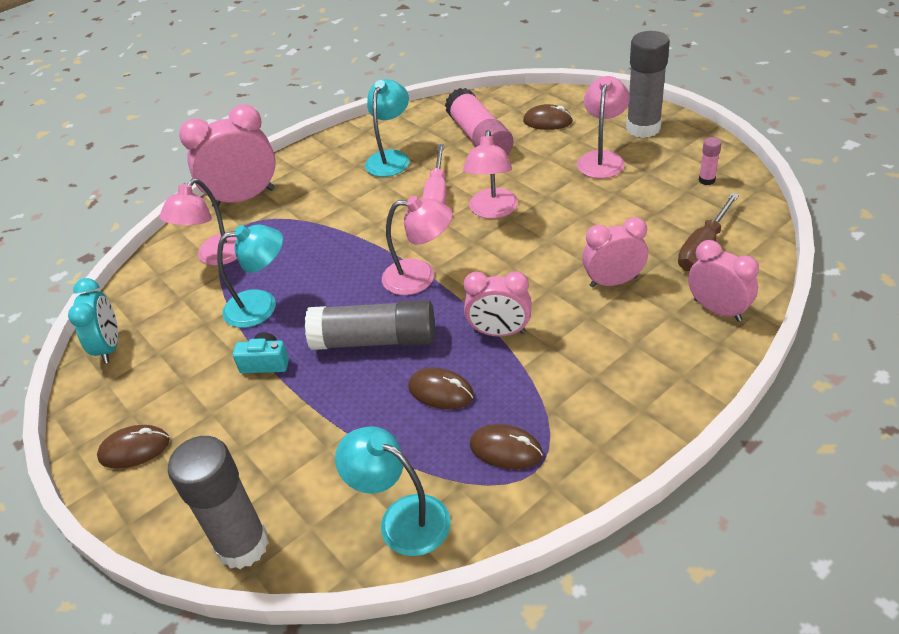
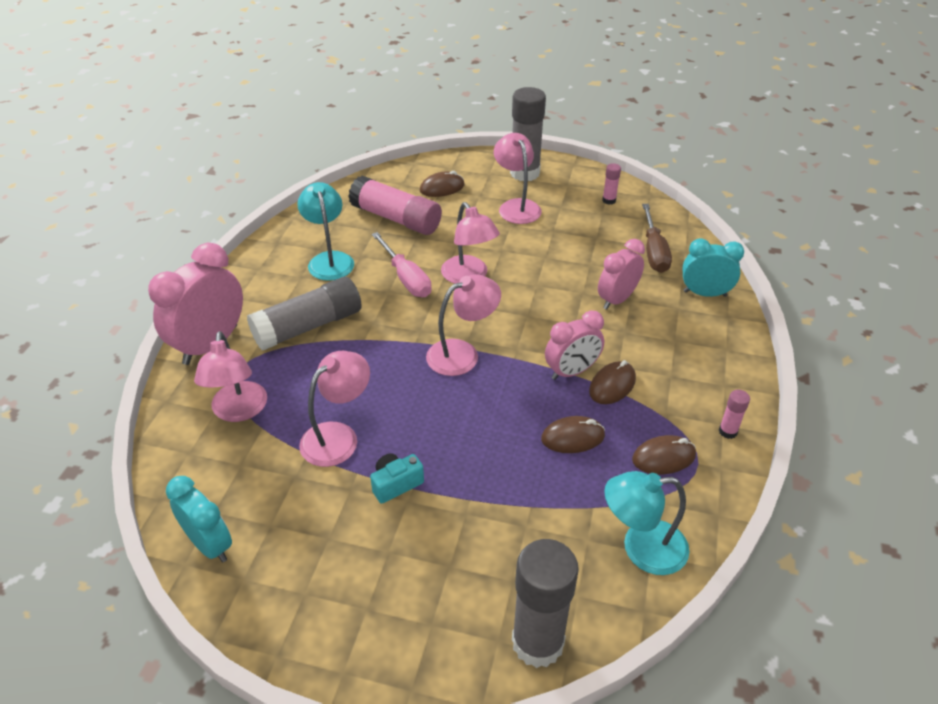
camera: 40 degrees left, 0 degrees up
(134, 449) = (345, 622): brown mouse -> brown mouse (612, 385)
(262, 306) = (338, 436): turquoise lamp -> pink lamp
(375, 340) = (476, 421): grey glue stick -> grey glue stick (308, 326)
(596, 456) = (728, 431): none -> pink glue stick
(717, 310) = (704, 293): pink clock -> turquoise clock

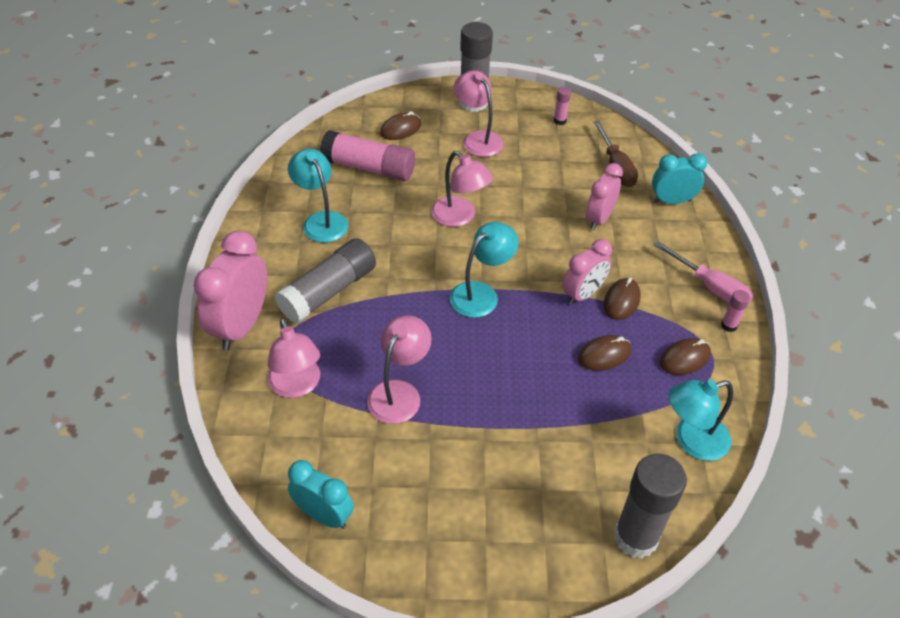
camera: 15 degrees left, 5 degrees up
(396, 484) = (468, 426): turquoise camera -> none
(406, 278) = (402, 228): pink screwdriver -> pink screwdriver (710, 287)
(462, 353) = (481, 294): pink lamp -> turquoise lamp

